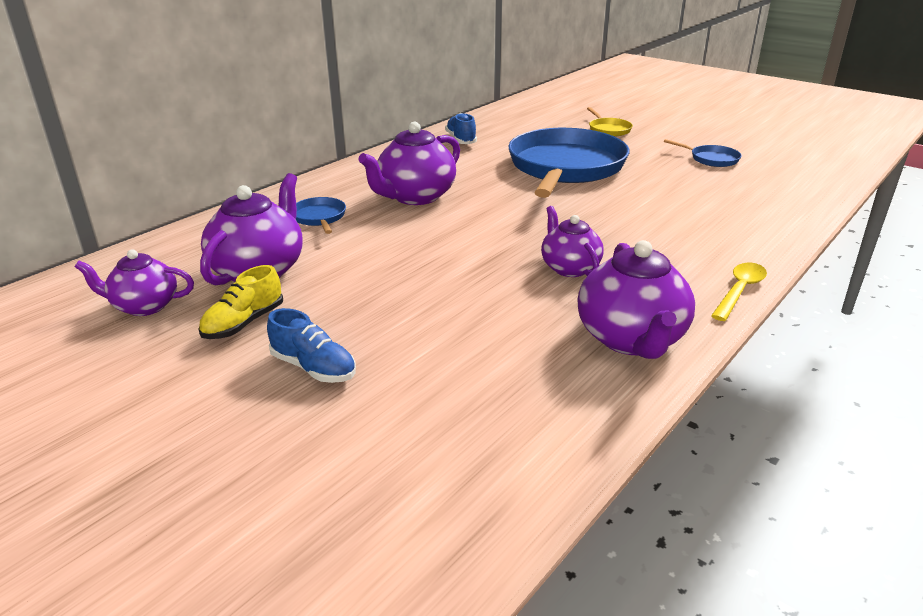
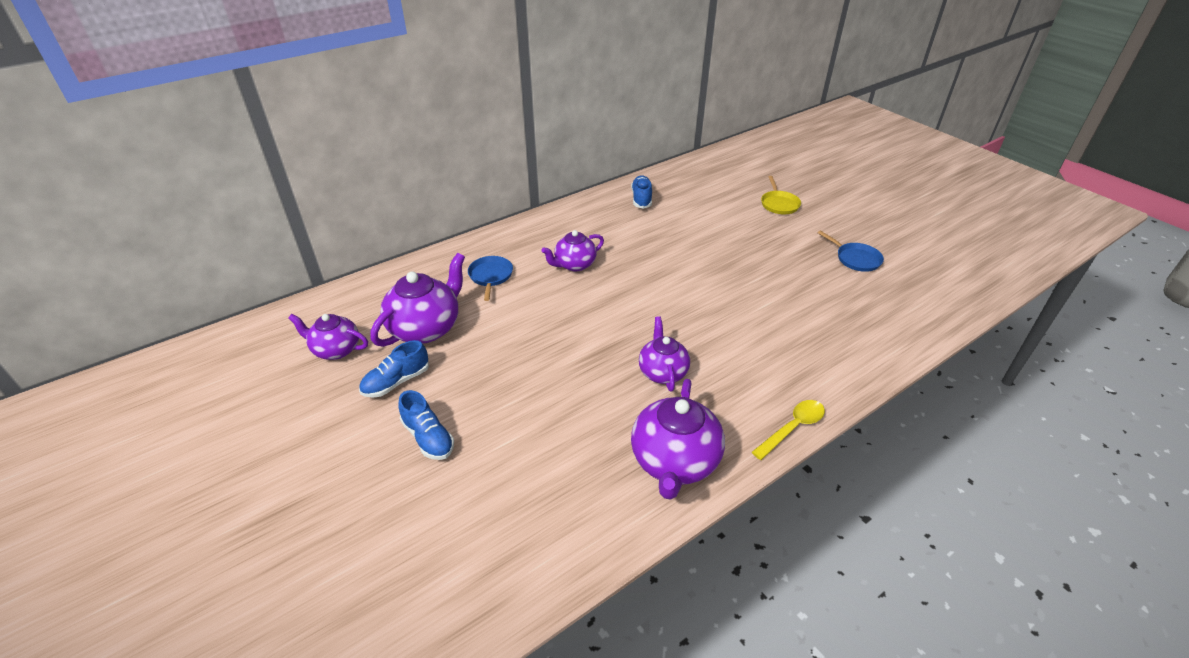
camera: 15 degrees right, 10 degrees up
(244, 323) = (396, 382): yellow shoe -> blue shoe
(415, 197) = (574, 265): purple teapot -> purple teapot, size x0.64
(565, 168) = (716, 249): blue pan -> none

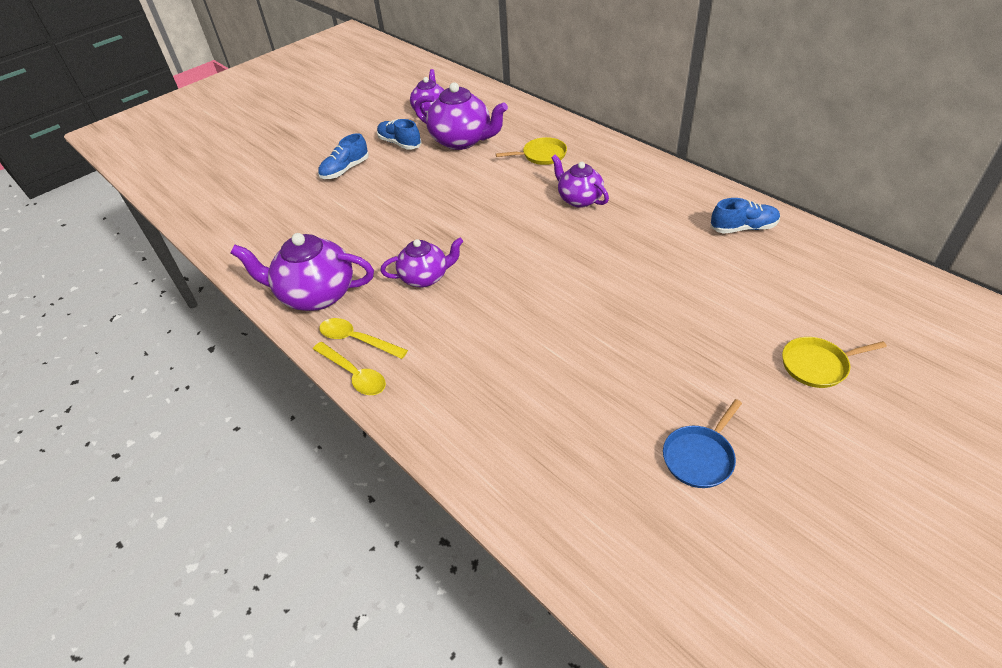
camera: 85 degrees right, 5 degrees up
(490, 276) = (542, 155): blue pan -> yellow pan
(746, 426) = (356, 339): none -> yellow spoon

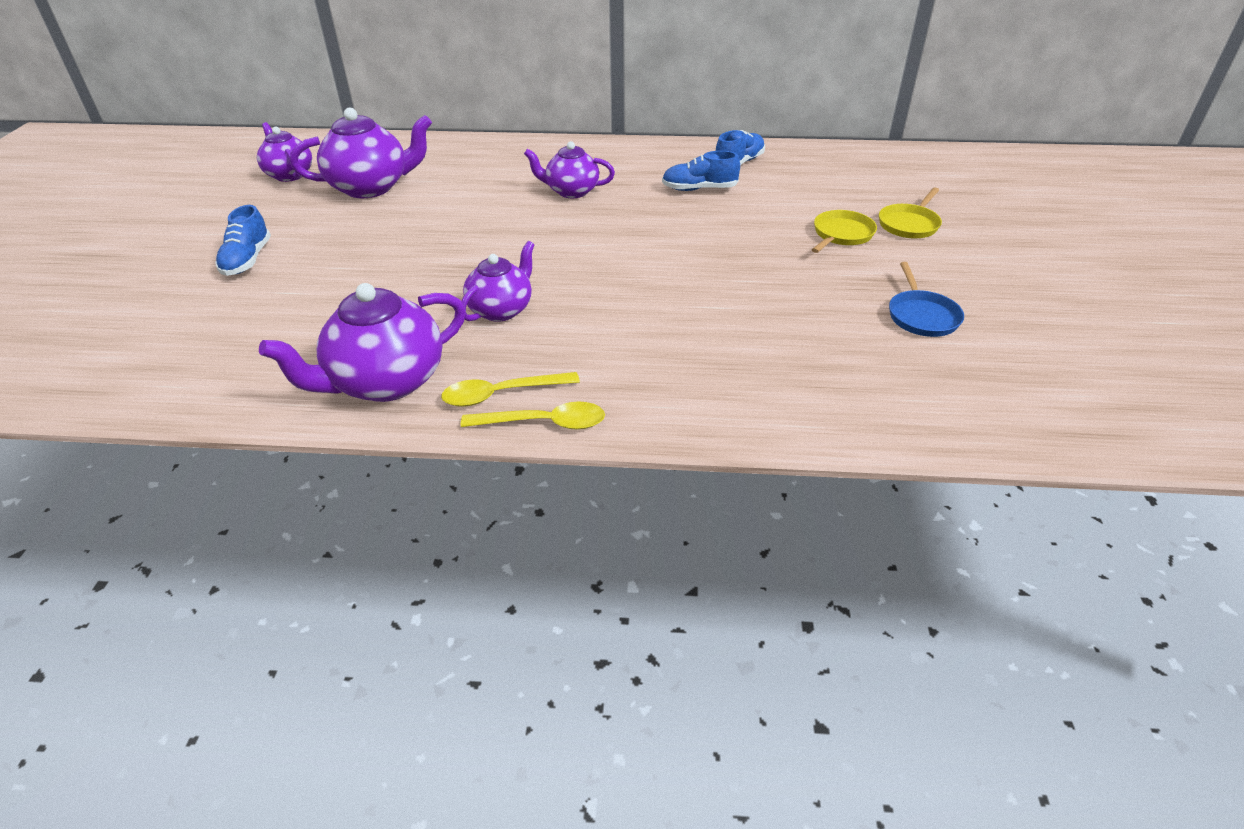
camera: 45 degrees left, 5 degrees down
(399, 143) = (290, 213): blue shoe -> blue shoe (699, 189)
(542, 155) = (483, 171): yellow pan -> yellow pan (841, 234)

